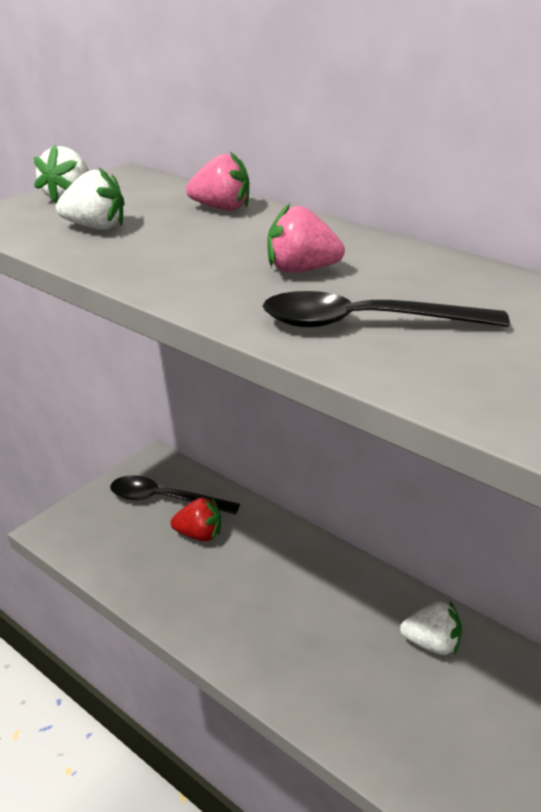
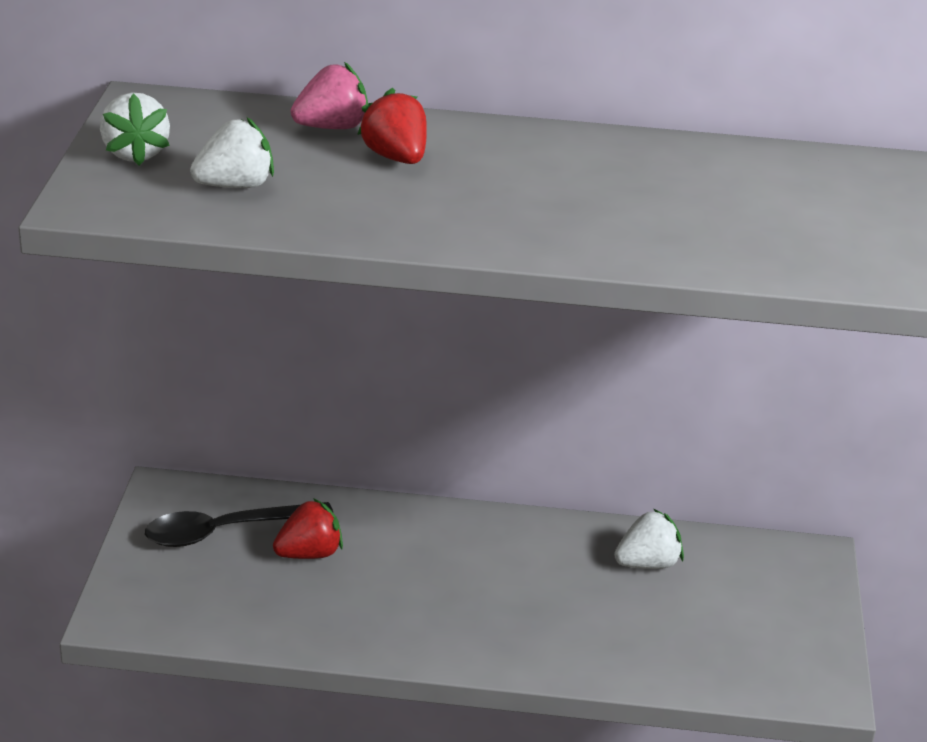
camera: 35 degrees left, 0 degrees up
(237, 234) = (396, 158): none -> red strawberry
(301, 270) = (512, 184): pink strawberry -> none
(366, 323) = (631, 223): black spoon -> none

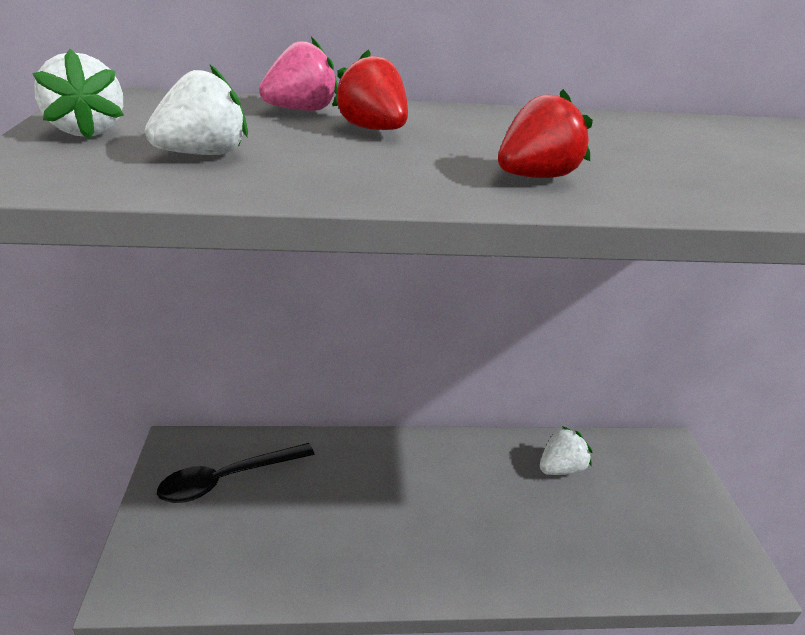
camera: 10 degrees left, 0 degrees up
(309, 554) = (299, 492): red strawberry -> red strawberry (536, 177)

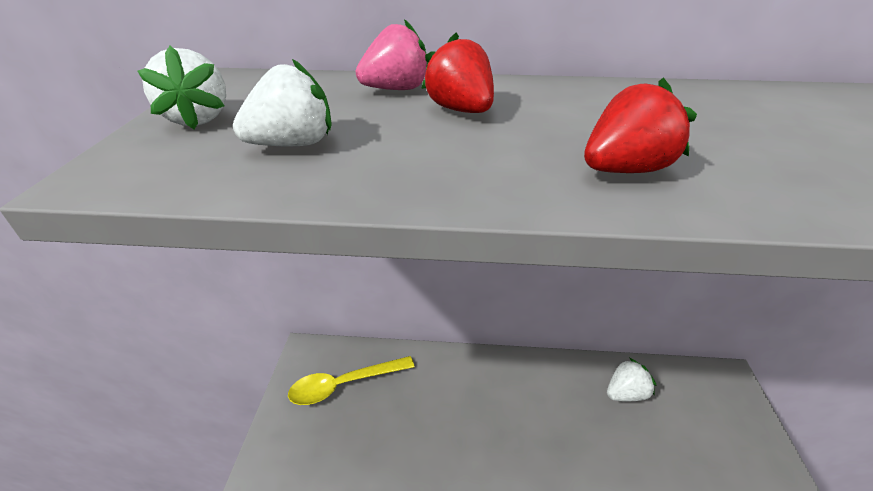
camera: 10 degrees right, 5 degrees up
(228, 479) = (344, 384): black spoon -> yellow spoon

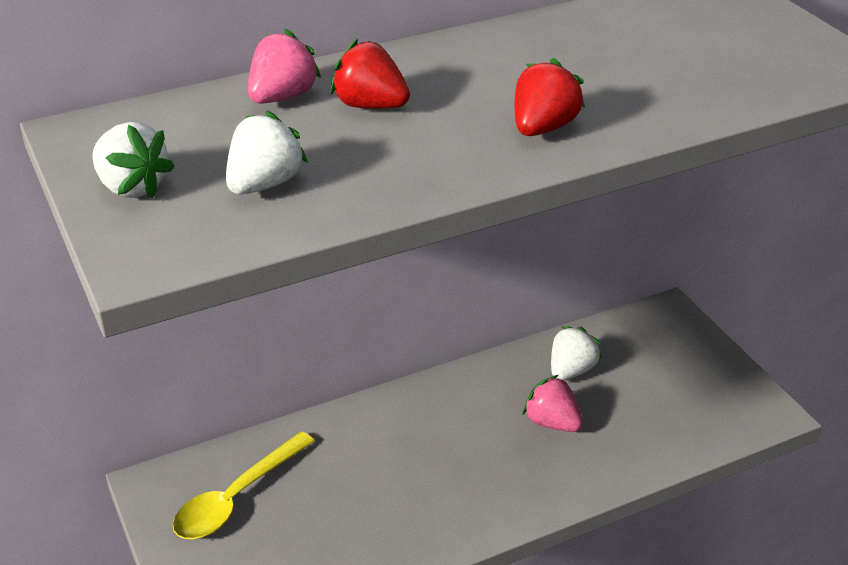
camera: 30 degrees left, 0 degrees up
(590, 431) = (552, 422): none -> pink strawberry

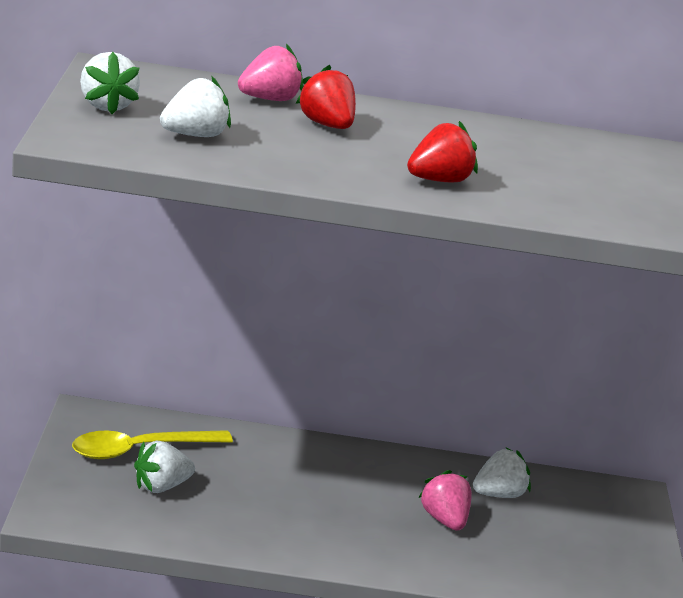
camera: 25 degrees right, 10 degrees down
(289, 529) = (161, 486): none -> white strawberry

